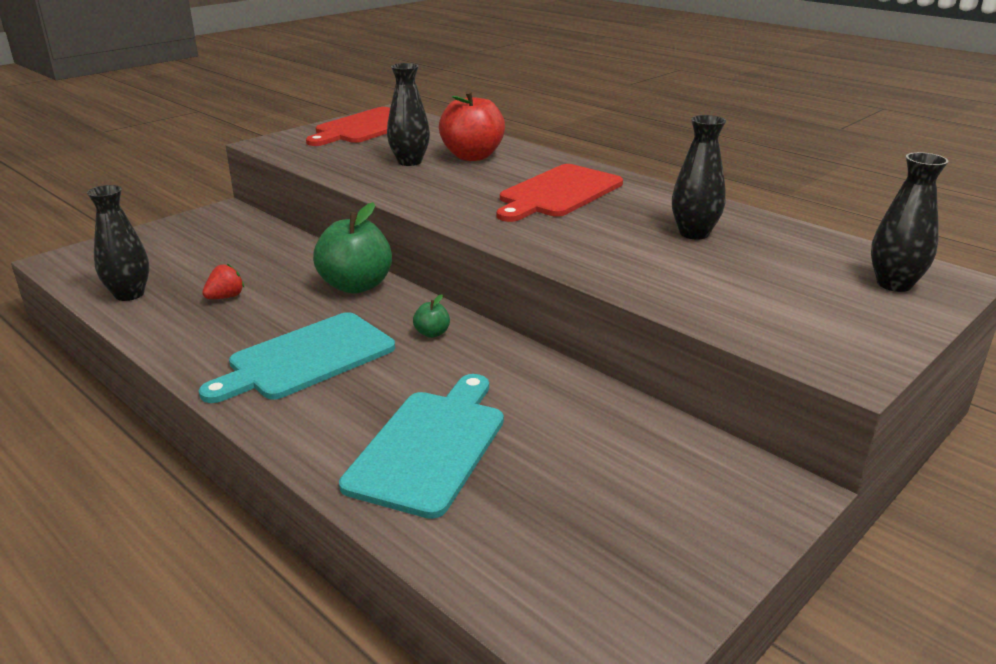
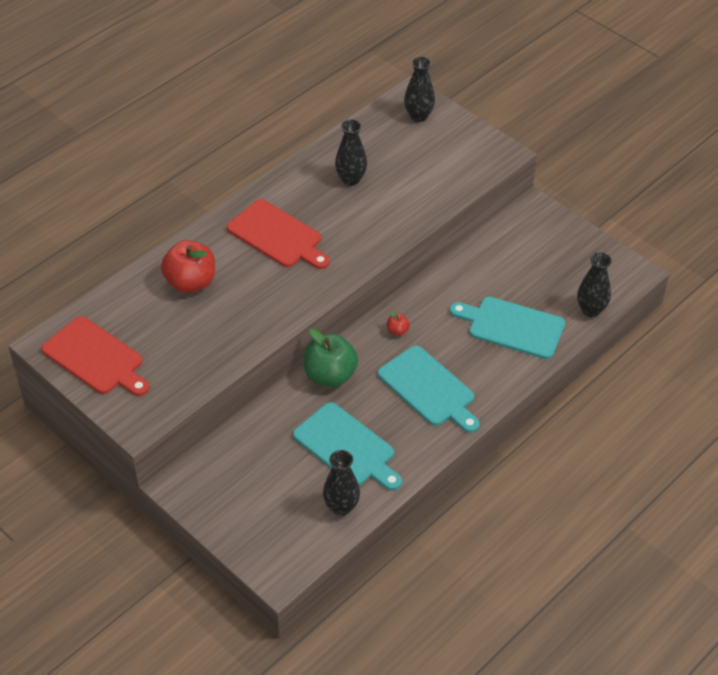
camera: 90 degrees left, 20 degrees up
(225, 297) = (347, 447): red strawberry -> turquoise cutting board
(409, 162) = (200, 320): black vase -> black vase (591, 310)
(432, 333) = (397, 331): green apple -> red apple

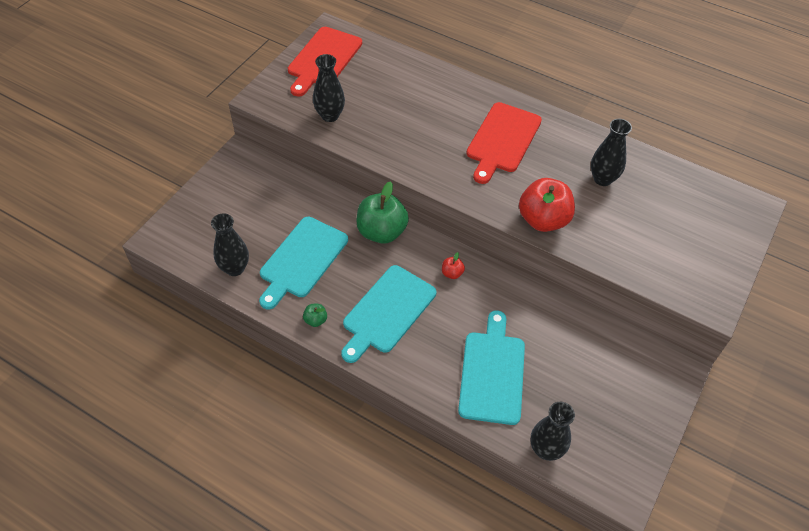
camera: 75 degrees right, 5 degrees up
(191, 282) = (423, 96): red apple -> red apple (543, 220)
(418, 116) = (725, 217): black vase -> black vase (330, 115)
(424, 446) = (315, 320): none -> green apple

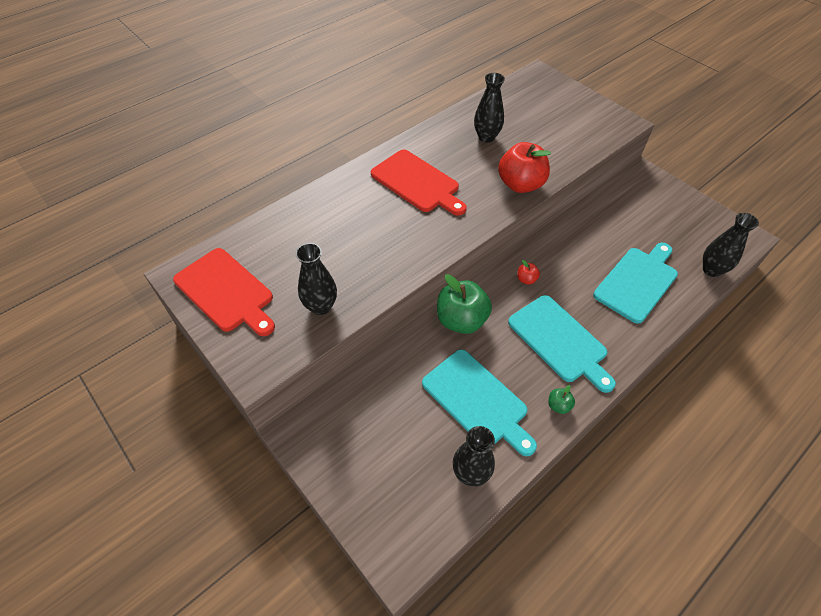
camera: 70 degrees left, 0 degrees up
(492, 373) = (637, 282): turquoise cutting board -> turquoise cutting board turned 105 degrees clockwise

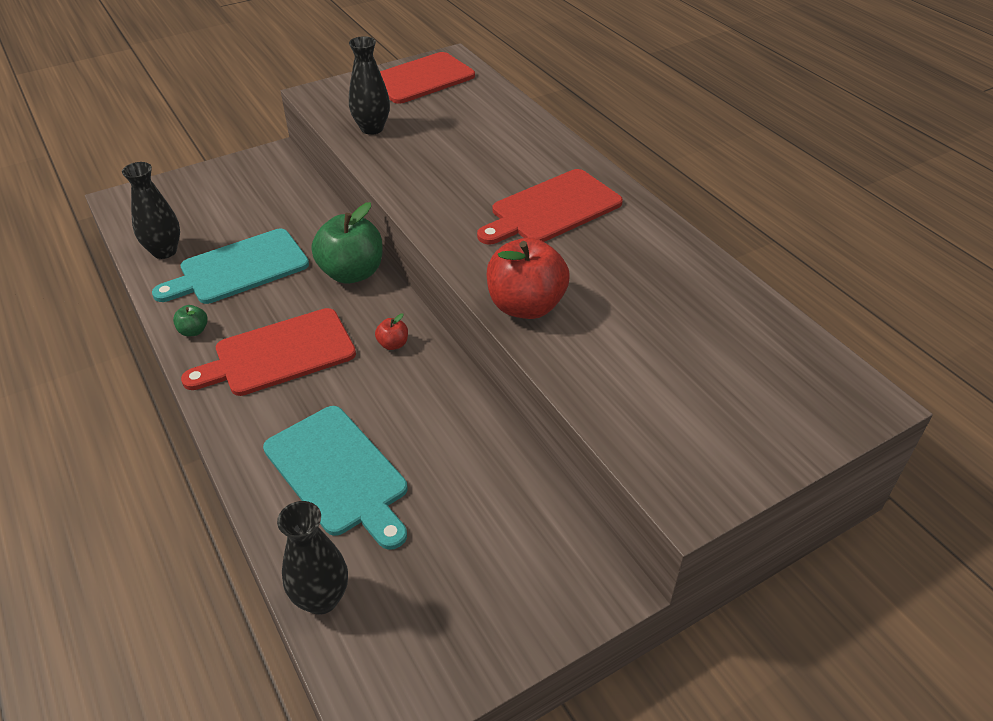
camera: 100 degrees right, 10 degrees down
(486, 137) = (651, 290): black vase -> none
(559, 340) = (279, 354): turquoise cutting board -> red cutting board

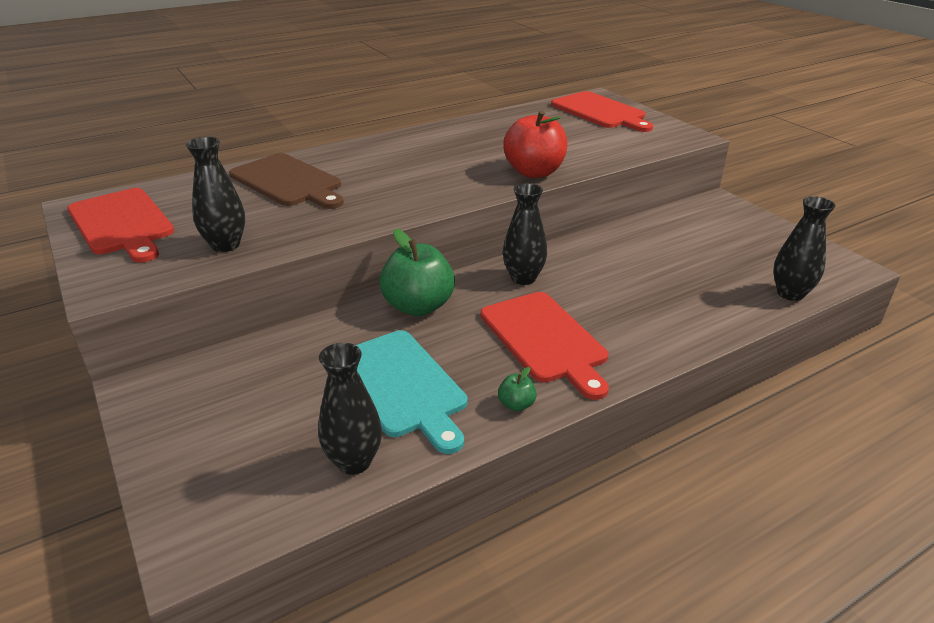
camera: 90 degrees left, 10 degrees down
(338, 473) = (677, 295): turquoise cutting board -> none
(393, 344) = (523, 278): red apple -> black vase
(497, 142) = (288, 182): none -> brown cutting board
(552, 209) = (406, 162): red cutting board -> red cutting board (600, 112)

